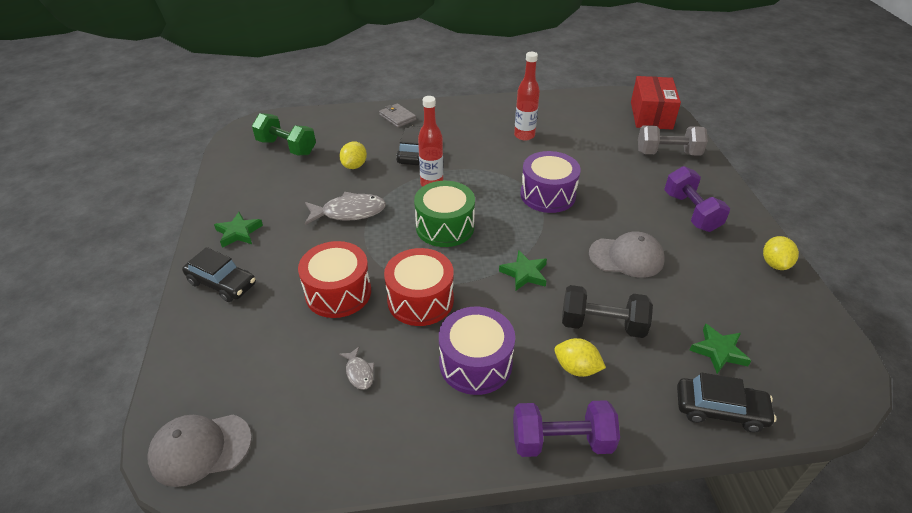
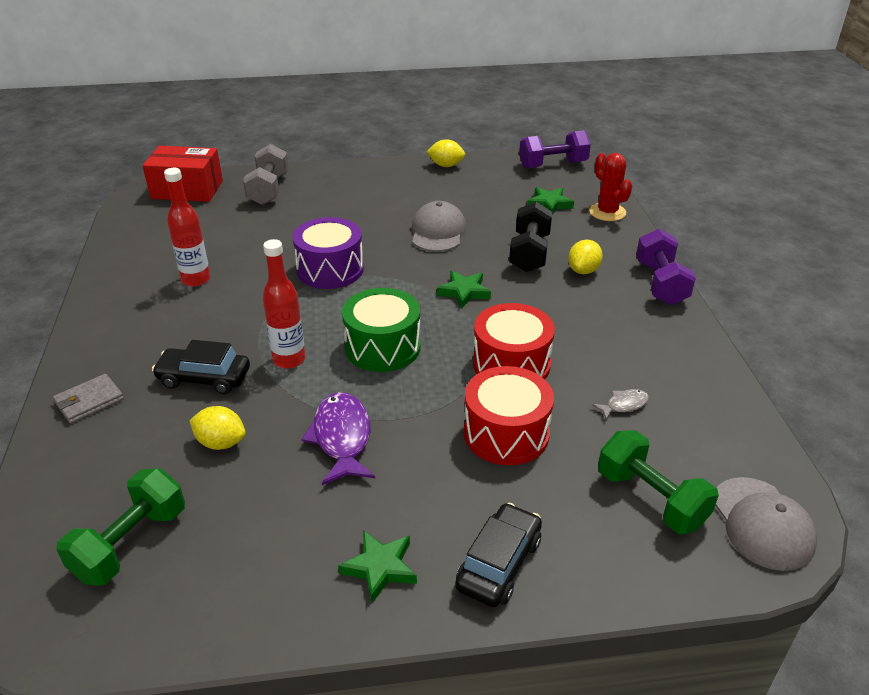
camera: 90 degrees left, 5 degrees down
(249, 374) = (651, 499): none -> green dumbbell
(349, 212) = (342, 438): grey fish -> purple fish
(475, 363) = (592, 326): purple drum -> none
(691, 212) = (372, 191): purple dumbbell -> purple dumbbell (553, 165)
(720, 410) = (607, 212): black car -> red cactus

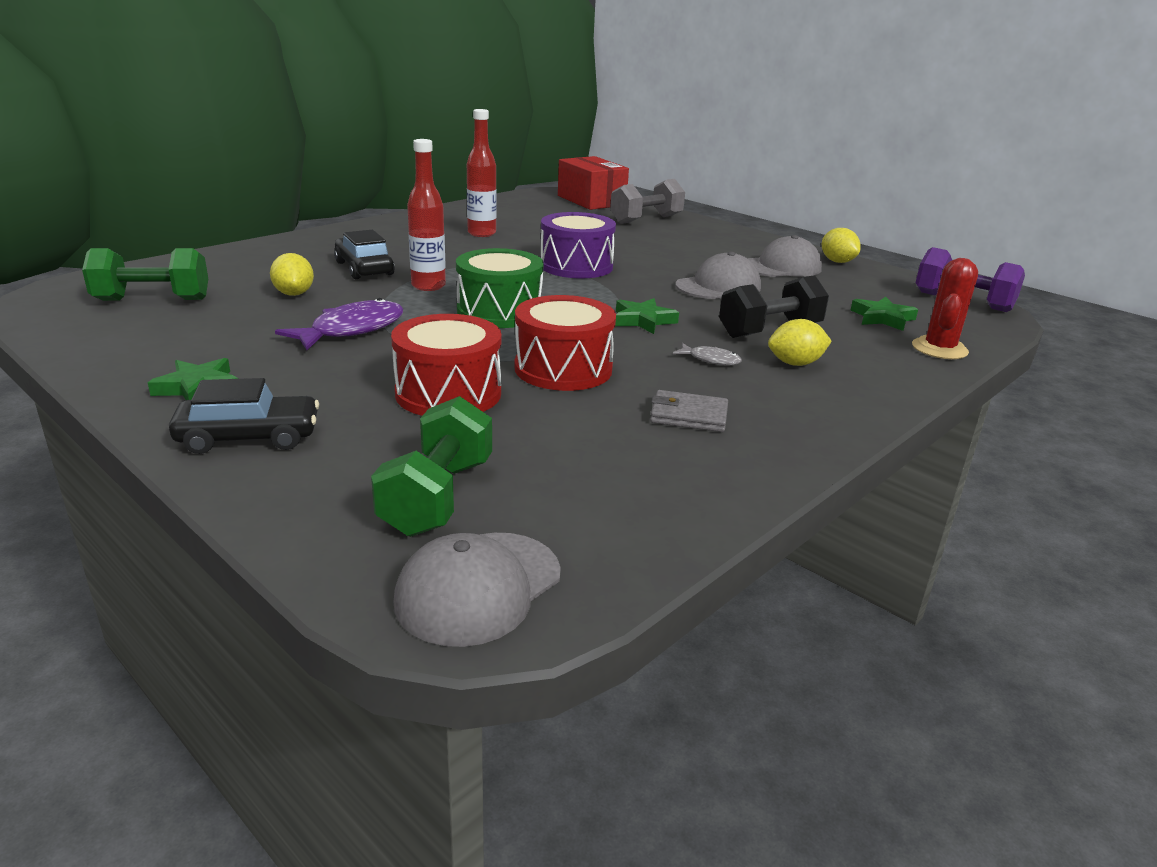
camera: 50 degrees right, 10 degrees down
(89, 401) = (293, 247): grey wallet -> grey wallet (688, 416)
(431, 190) = (781, 267): none -> grey cap
(624, 405) = (585, 442): grey fish -> grey fish (710, 360)
(660, 283) = (862, 411): purple dumbbell -> none

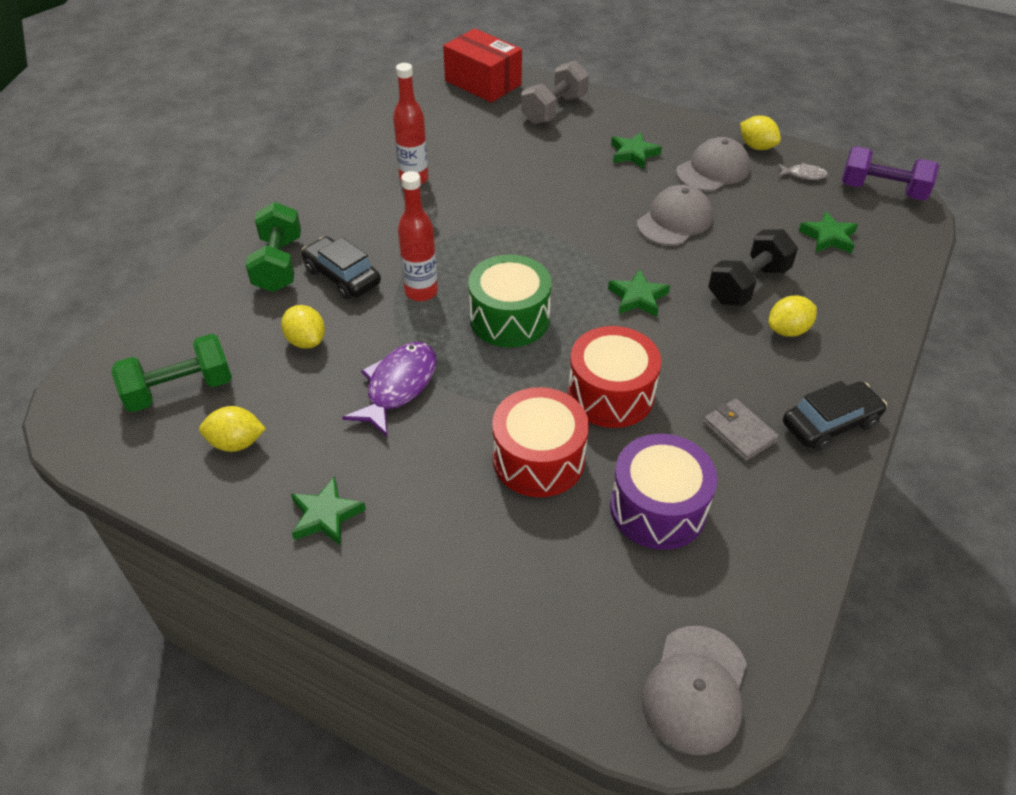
camera: 15 degrees left, 20 degrees up
(166, 334) = (236, 443): none -> yellow lemon
(249, 437) = (418, 570): black car -> black car (830, 423)
(437, 497) = (609, 598): green dumbbell -> green dumbbell (278, 264)
(576, 266) = (534, 218): purple drum -> purple drum (658, 508)
(688, 416) = (739, 432): grey wallet -> grey wallet turned 60 degrees clockwise
(705, 249) = (633, 154): none -> green star
(710, 360) = (720, 344): grey fish -> grey fish (803, 175)
(939, 349) = (888, 274): red cactus -> none

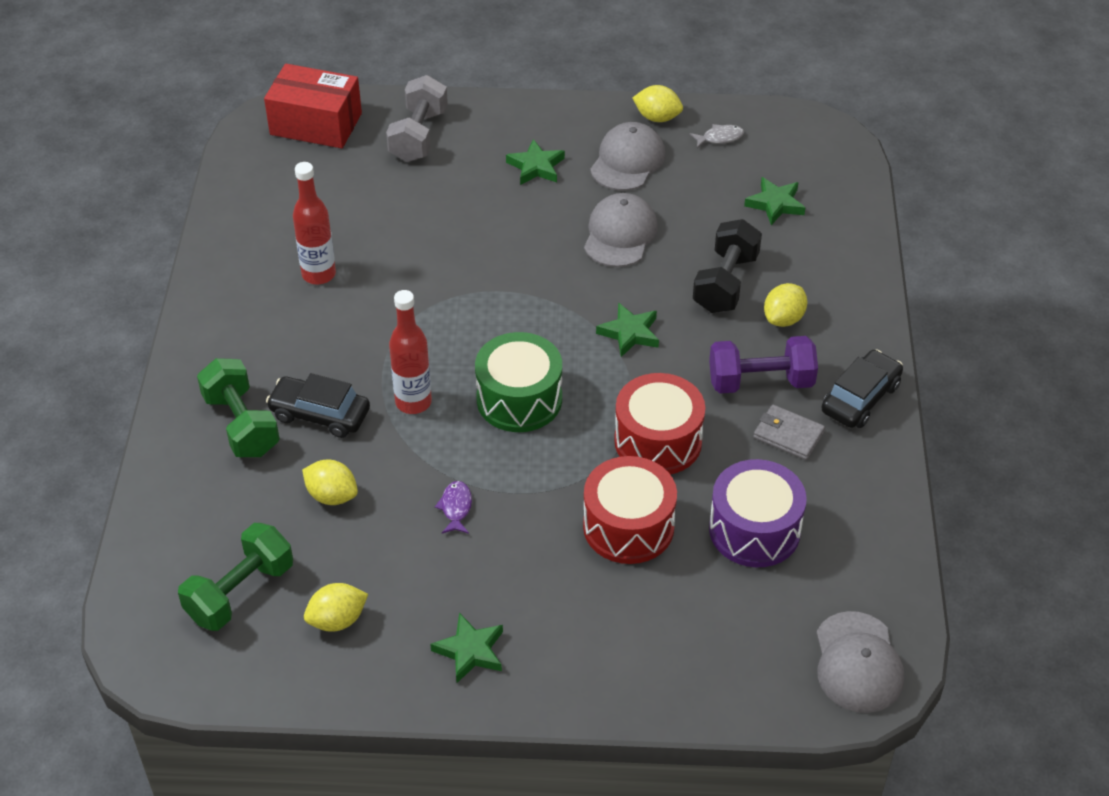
camera: 25 degrees left, 0 degrees up
(398, 387) = (456, 508): purple fish -> purple fish, size x0.51
(882, 191) = (802, 133): purple dumbbell -> purple dumbbell (760, 382)

